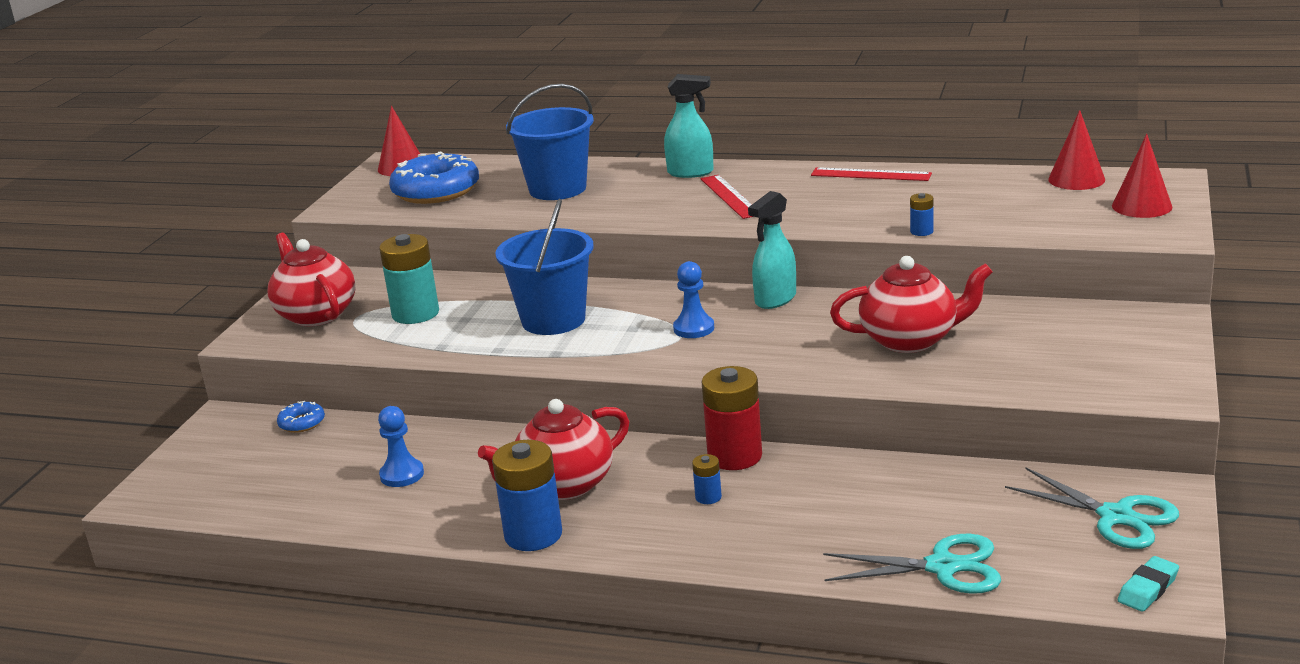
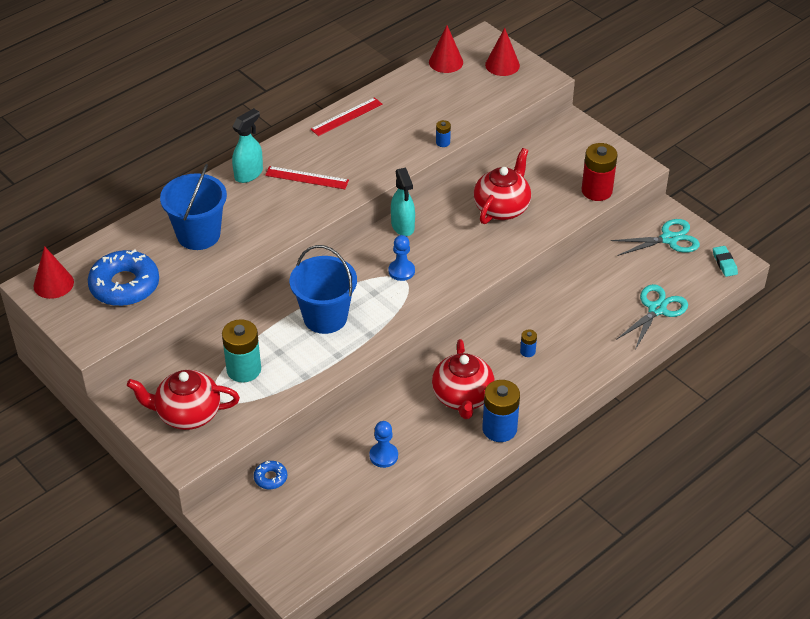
camera: 60 degrees left, 20 degrees up
(734, 456) = (499, 323): red battery -> red battery (596, 191)

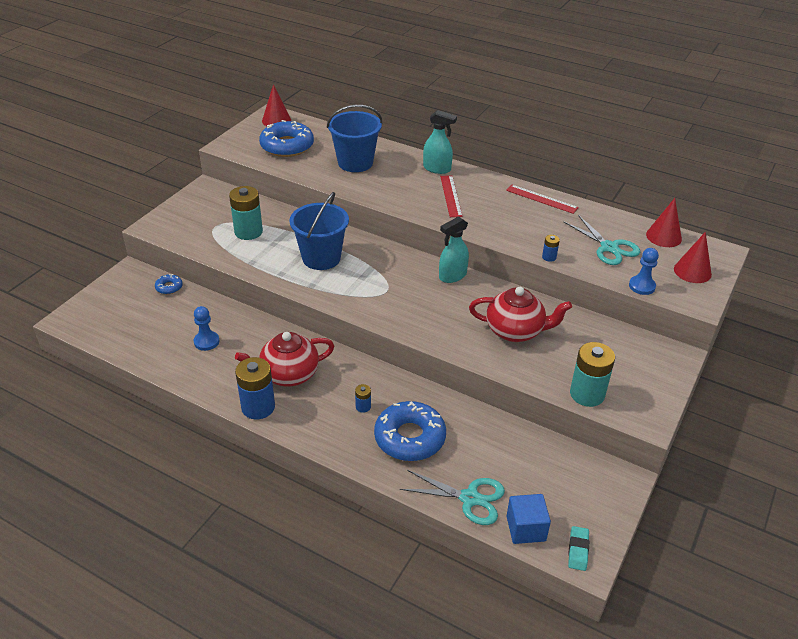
camera: 70 degrees right, 5 degrees down
(187, 414) = (195, 217): red teapot -> none
(401, 271) = (396, 287): blue pawn -> blue pawn (642, 286)
(577, 329) = (410, 438): none -> blue donut
(596, 191) = (587, 394): red battery -> turquoise battery
(669, 239) = (585, 490): turquoise scissors -> turquoise scissors (609, 248)
(696, 285) = (526, 528): none -> blue cube
(724, 263) = (578, 550): turquoise eraser -> turquoise eraser turned 45 degrees counterclockwise

